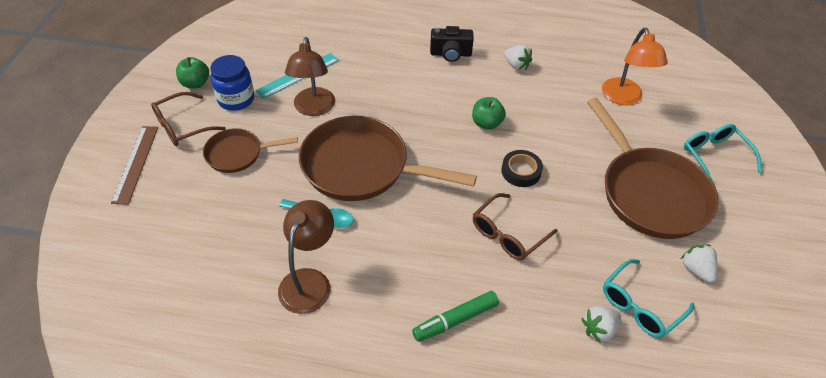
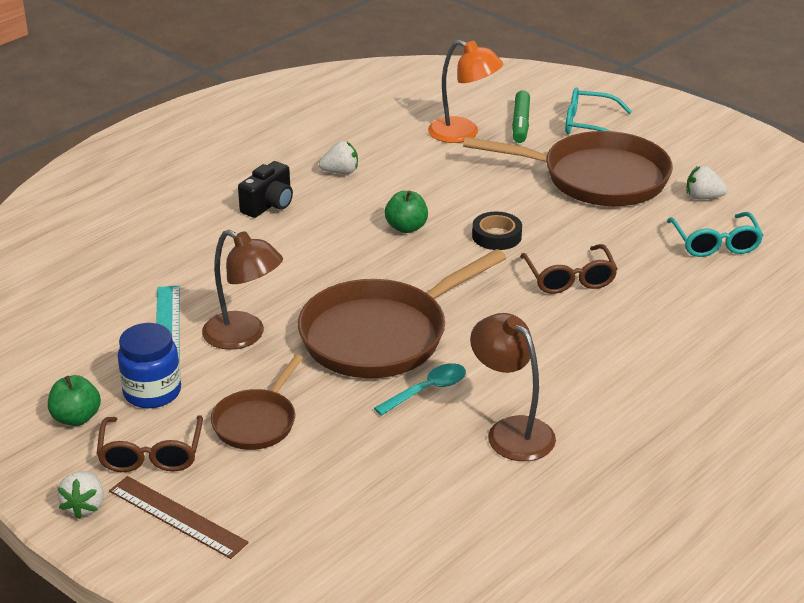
camera: 55 degrees left, 15 degrees down
(456, 320) = (644, 353): green marker -> green marker (520, 123)
(598, 329) = (721, 276): white strawberry -> white strawberry (85, 506)

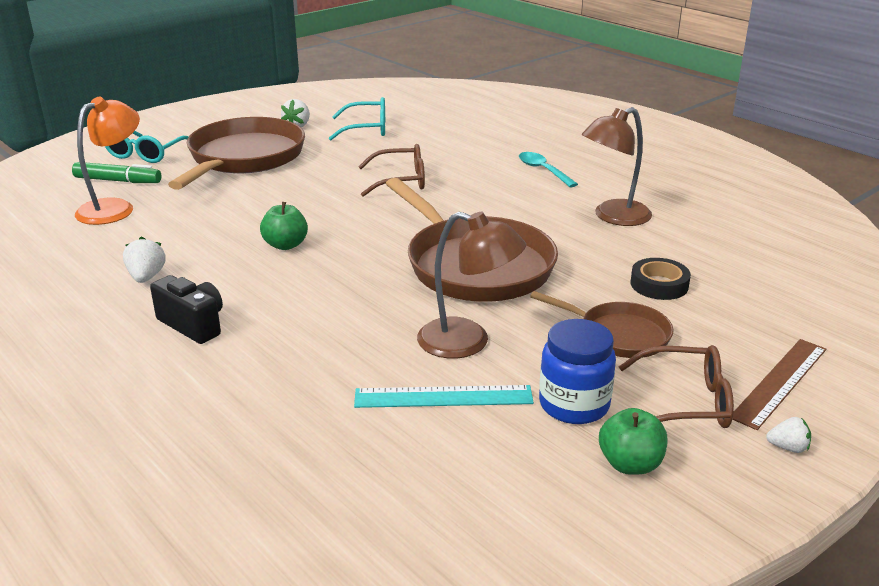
camera: 85 degrees left, 5 degrees down
(85, 506) = (788, 447): white strawberry -> white strawberry, size x0.66
(244, 336) = (467, 342): brown lamp -> brown lamp turned 75 degrees clockwise
(427, 390) = (561, 247): turquoise spoon -> turquoise spoon (543, 170)
(496, 236) = (321, 204): black tape -> black tape (659, 285)

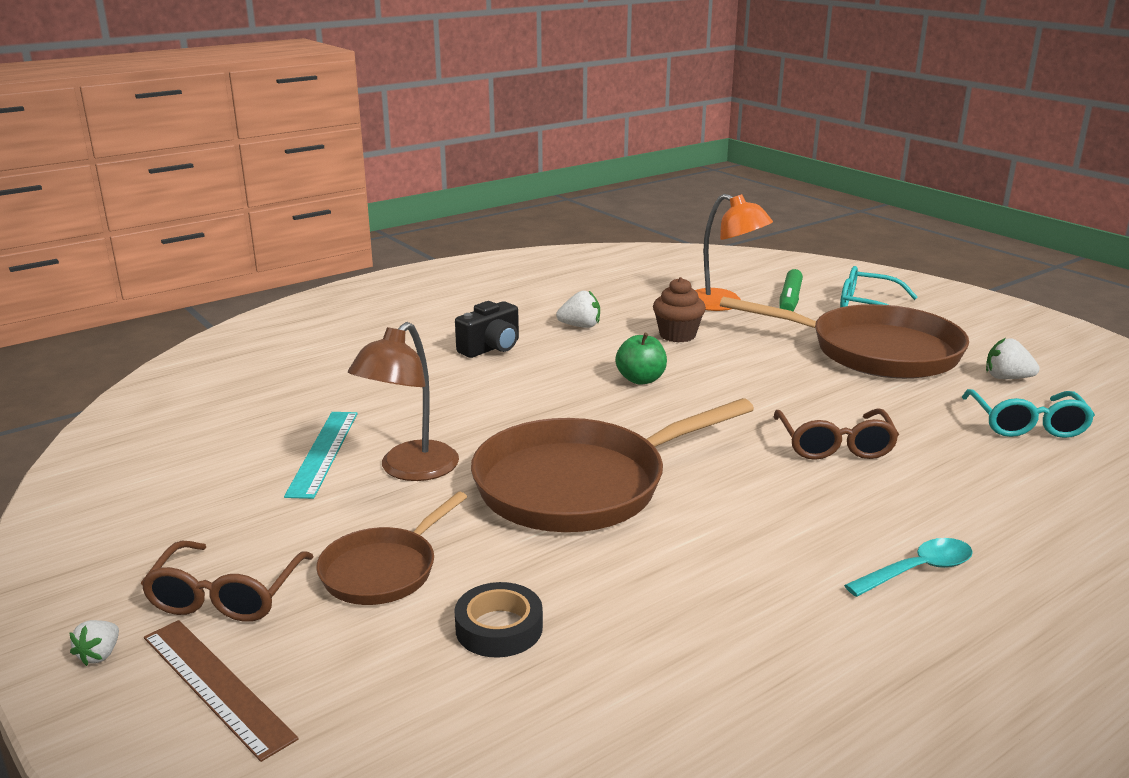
camera: 95 degrees right, 5 degrees down
(187, 229) = (677, 335): none -> brown cupcake
(574, 405) = (268, 521): blue jar -> none
(613, 217) = (733, 621): brown lamp -> none
(630, 464) = (158, 541): green apple -> none

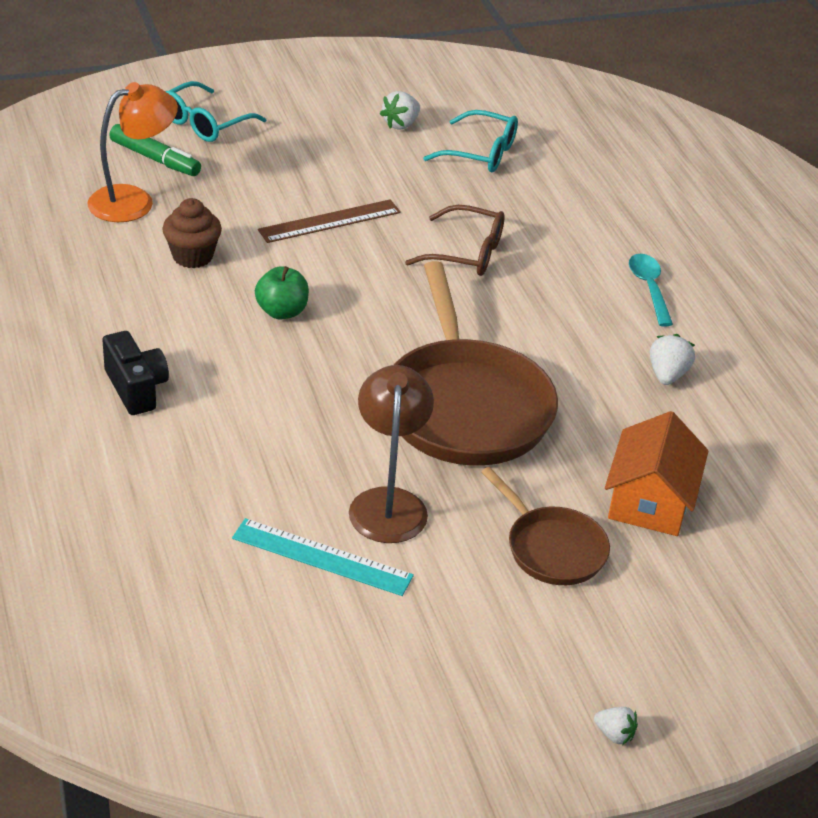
camera: 75 degrees left, 15 degrees up
(216, 686) = (674, 664): brown ruler -> brown ruler (330, 221)
(227, 595) = (554, 649): brown glasses -> none
(410, 470) = (388, 503): brown lamp -> brown lamp turned 135 degrees counterclockwise
(499, 628) = (650, 500): black tape -> orange house
(580, 326) = (121, 311): white strawberry -> white strawberry (667, 375)
(874, 351) = (308, 163): brown pan -> none

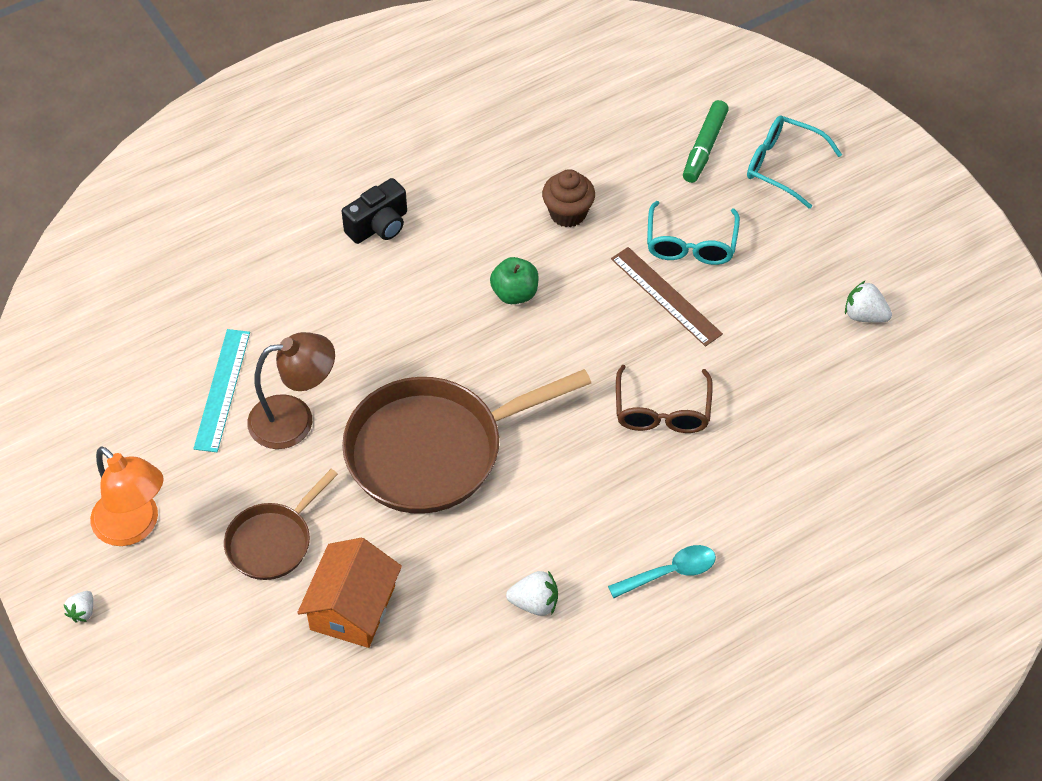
camera: 80 degrees right, 15 degrees up
(133, 200) = (632, 151): orange lamp -> orange lamp (134, 527)
(480, 153) = (846, 391): turquoise glasses -> turquoise glasses (691, 243)
(650, 500) = (352, 607): orange house -> orange house turned 75 degrees counterclockwise

